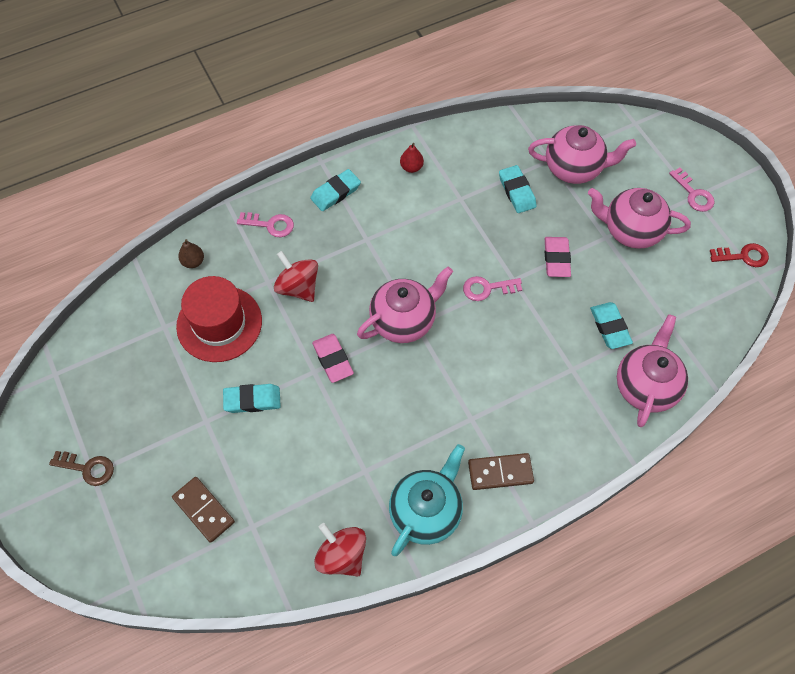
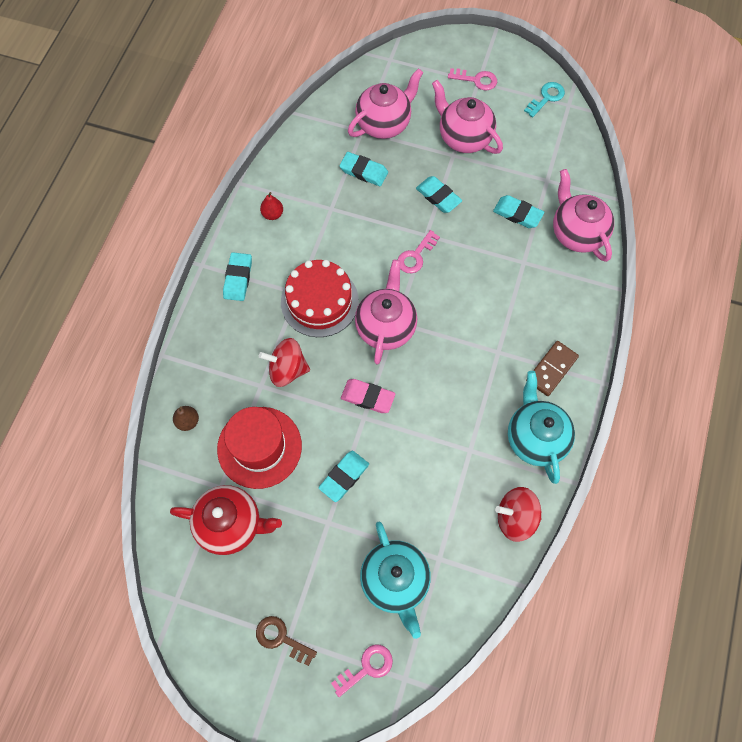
camera: 45 degrees left, 5 degrees up
(87, 468) = (281, 638): brown key -> brown key turned 120 degrees counterclockwise
(143, 358) = (231, 524): none -> red teapot
(204, 510) = (395, 581): brown domino -> turquoise teapot
(270, 225) = (216, 343): pink key -> pink key (367, 668)
(375, 259) = (319, 301): none -> red cake
(556, 259) = (438, 196): pink eraser -> turquoise eraser
(630, 230) = (463, 138): pink teapot -> pink teapot turned 75 degrees clockwise
(743, 256) = (546, 98): red key -> turquoise key

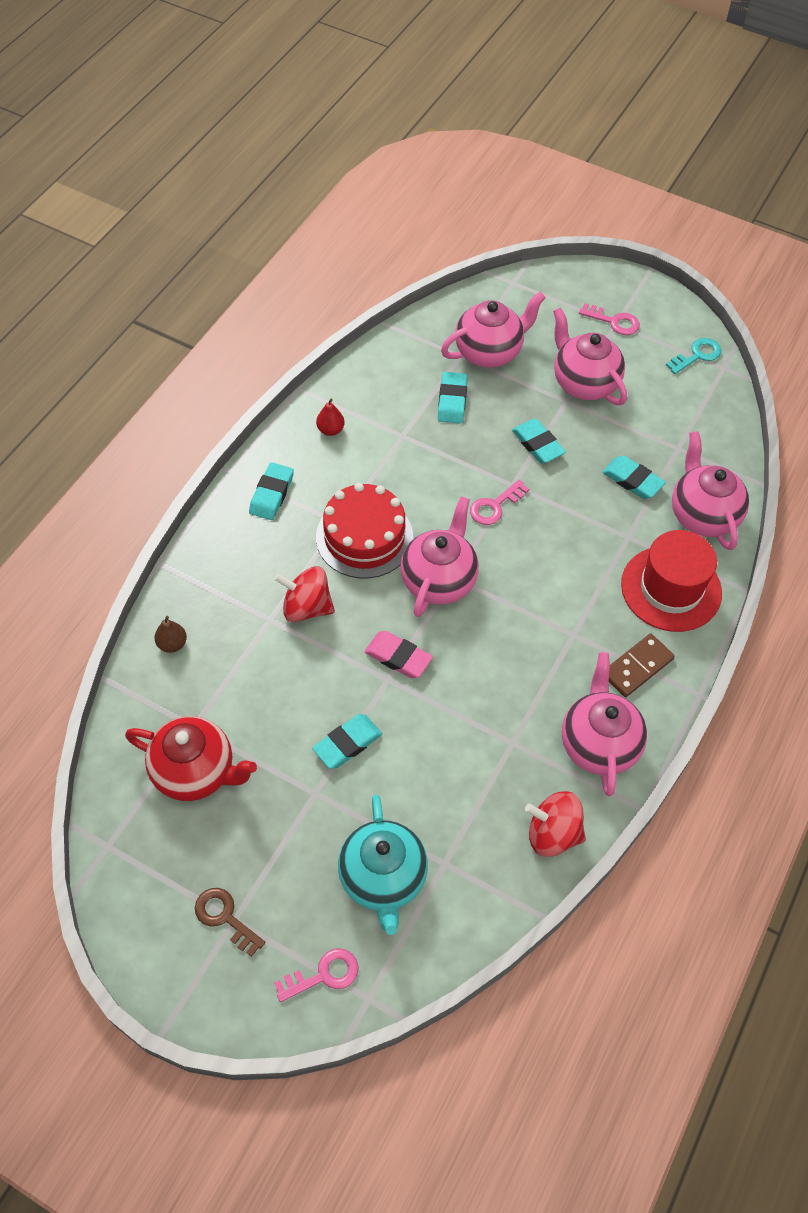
camera: 10 degrees right, 10 degrees down
(259, 447) = (251, 689): red hat -> red hat (671, 588)
(363, 171) = (452, 401): turquoise eraser -> turquoise eraser turned 60 degrees clockwise
(535, 438) = (598, 743): turquoise teapot -> pink teapot

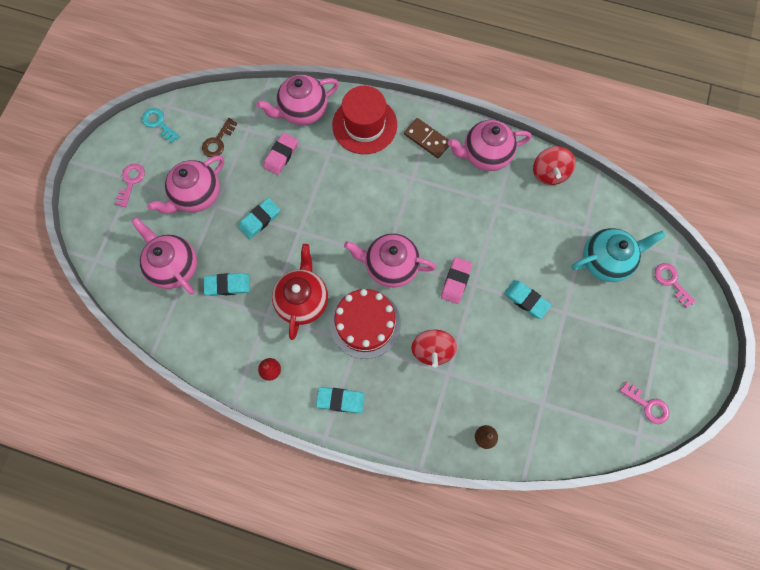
camera: 100 degrees left, 15 degrees up
(196, 772) = (573, 391): red teapot -> red teapot (303, 300)
(225, 917) = (658, 346): brown key -> brown key (218, 141)
(495, 506) = (320, 240): pink key -> pink key (647, 405)
(632, 480) = (281, 155): turquoise eraser -> pink eraser

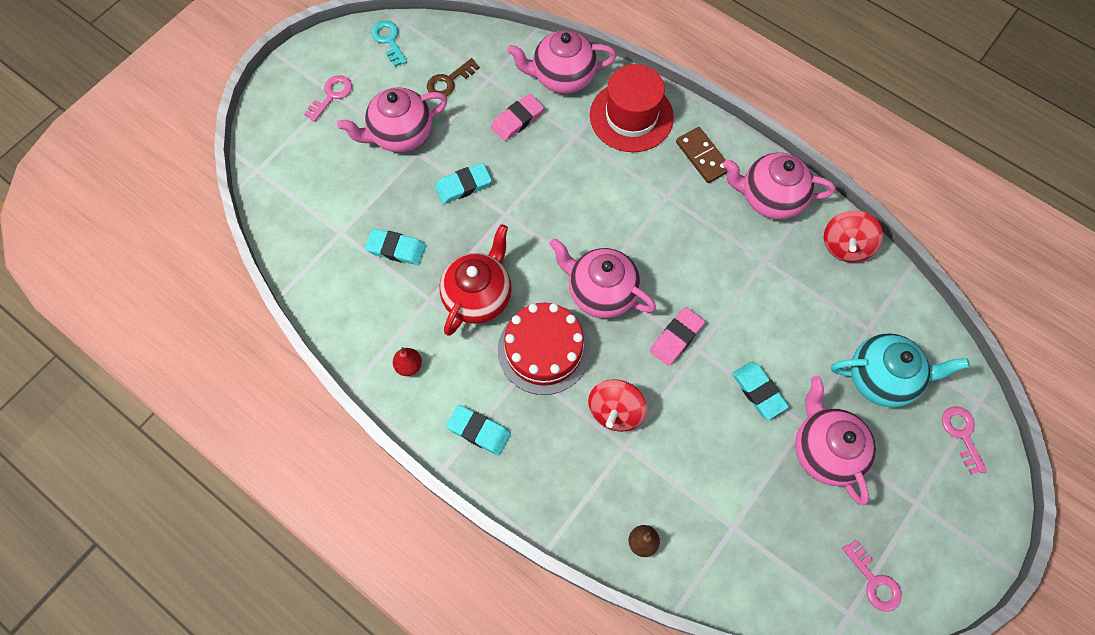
camera: 20 degrees right, 5 degrees down
(174, 266) = (343, 206): pink teapot -> pink teapot (824, 450)

